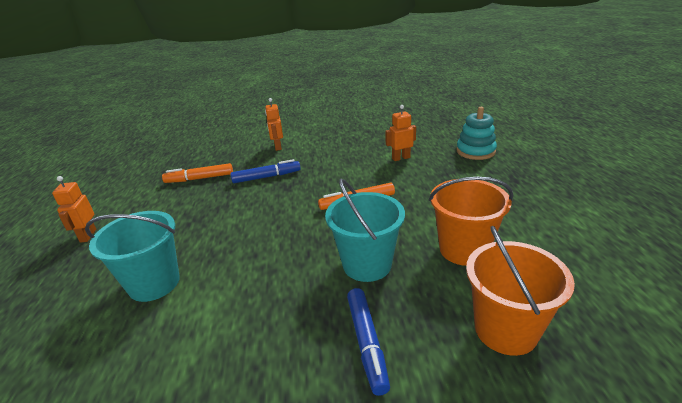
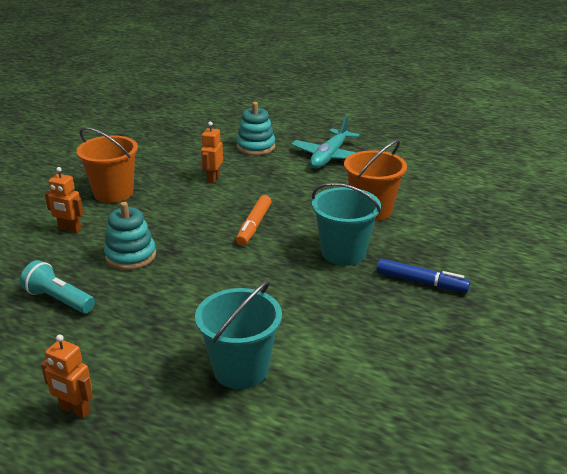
camera: 60 degrees left, 0 degrees up
(199, 178) = (59, 300): orange marker -> turquoise flashlight
(266, 177) = (131, 256): blue marker -> turquoise stacking toy
(505, 330) = (455, 231): orange bucket -> orange bucket (113, 193)
(521, 186) = (329, 157): none -> turquoise plane

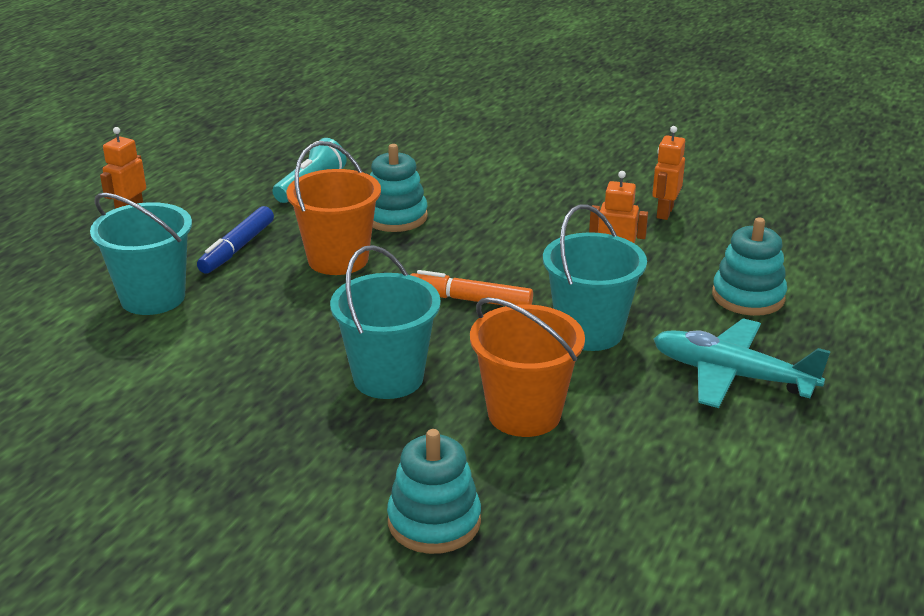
camera: 90 degrees right, 0 degrees up
(69, 229) = (459, 175): orange robot -> orange robot (664, 212)
(113, 193) = (557, 192): orange bucket -> orange bucket (338, 259)
(290, 190) = (589, 332): none -> turquoise bucket
(421, 282) = (296, 449): blue marker -> blue marker (237, 248)
(467, 236) = (434, 521): none -> turquoise stacking toy

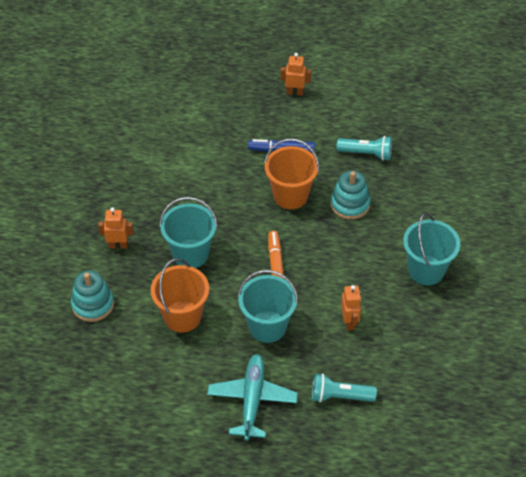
camera: 70 degrees right, 20 degrees up
(153, 297) = (220, 138): turquoise bucket -> turquoise bucket (426, 270)
(664, 212) = (425, 335): orange robot -> orange robot (118, 245)
(748, 296) = (340, 396): turquoise stacking toy -> turquoise flashlight

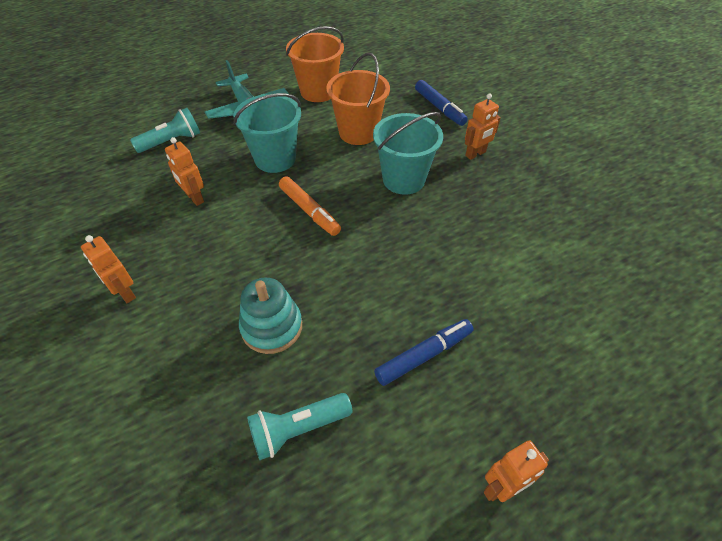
camera: 145 degrees right, 0 degrees up
(93, 304) = (439, 108): turquoise stacking toy -> blue marker
(290, 195) = (356, 295): orange bucket -> orange bucket (318, 91)
(426, 270) = (125, 293): turquoise bucket -> orange robot

